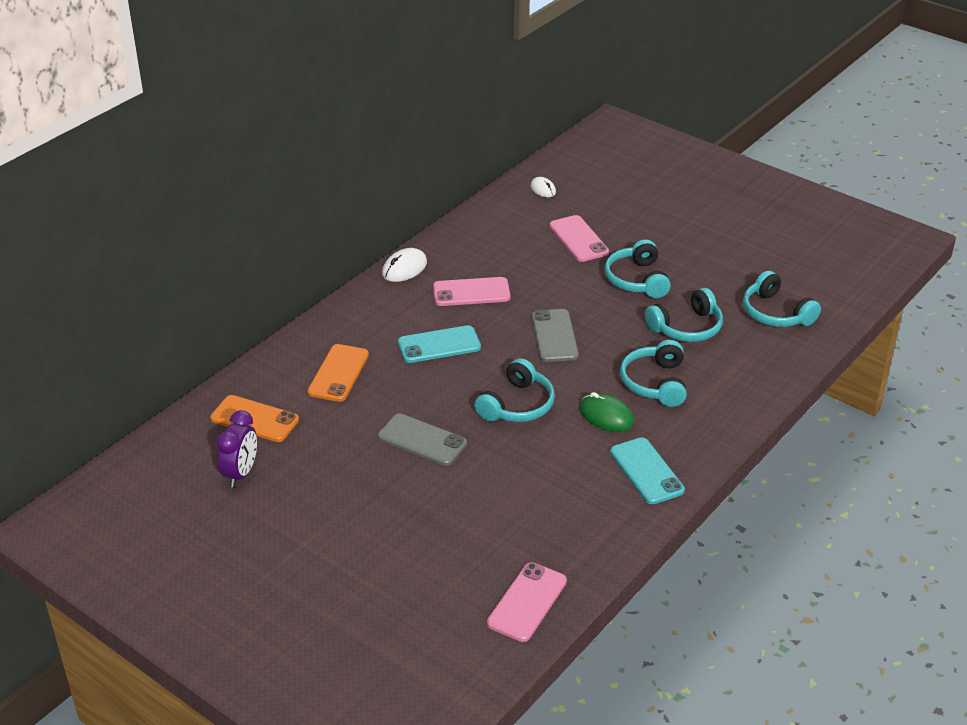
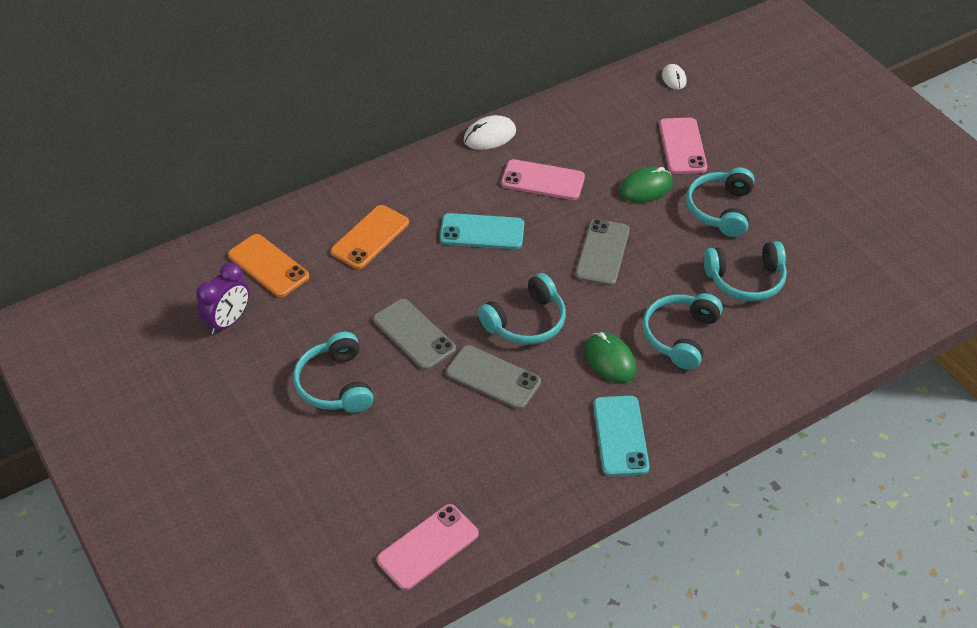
camera: 20 degrees right, 10 degrees up
(512, 456) = (493, 378): none -> grey phone
(564, 278) = (646, 188): none -> green mouse
(776, 313) = (852, 288): turquoise headphones -> turquoise headphones (335, 384)

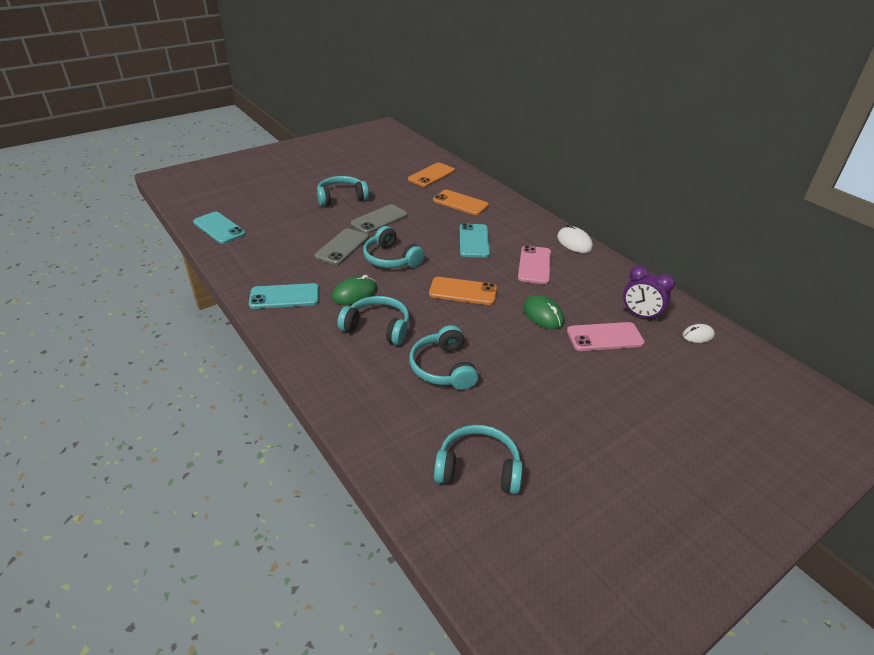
camera: 85 degrees right, 10 degrees down
(228, 321) = (389, 167): purple clock -> purple clock (640, 315)
(428, 547) = (219, 228): pink phone -> turquoise phone
(602, 253) = (463, 291): grey phone -> orange phone
(720, 209) = (528, 357): turquoise headphones -> turquoise headphones (478, 468)

